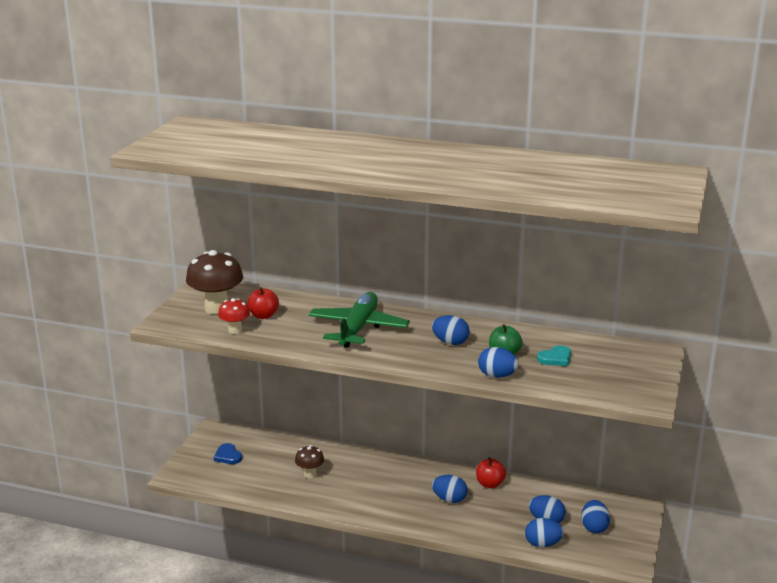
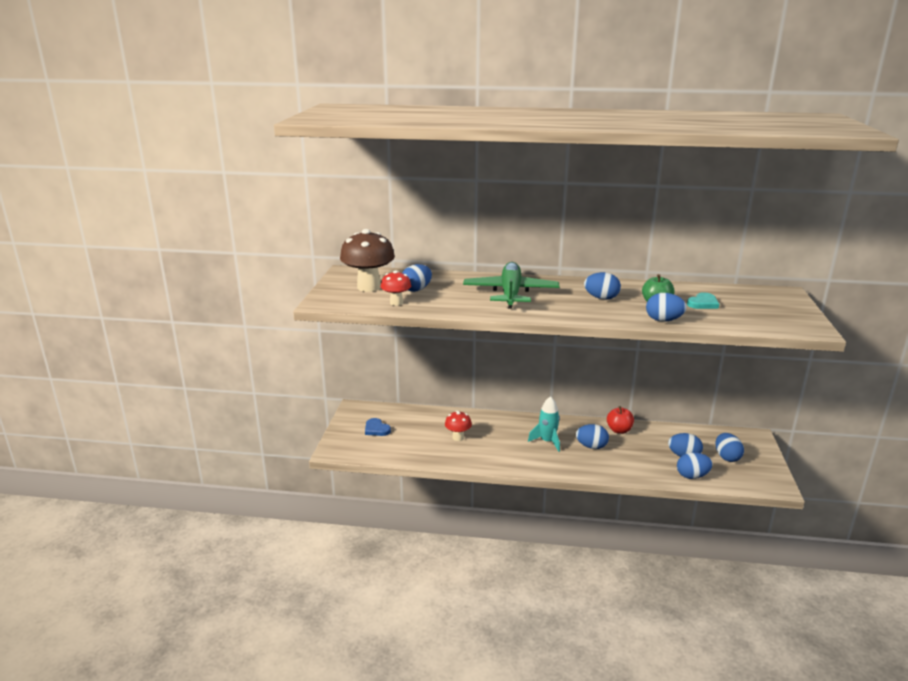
camera: 10 degrees left, 0 degrees up
(263, 315) = (416, 290): red apple -> blue egg
(310, 474) = (458, 437): brown mushroom -> red mushroom
(404, 489) = (547, 441): none -> turquoise rocket

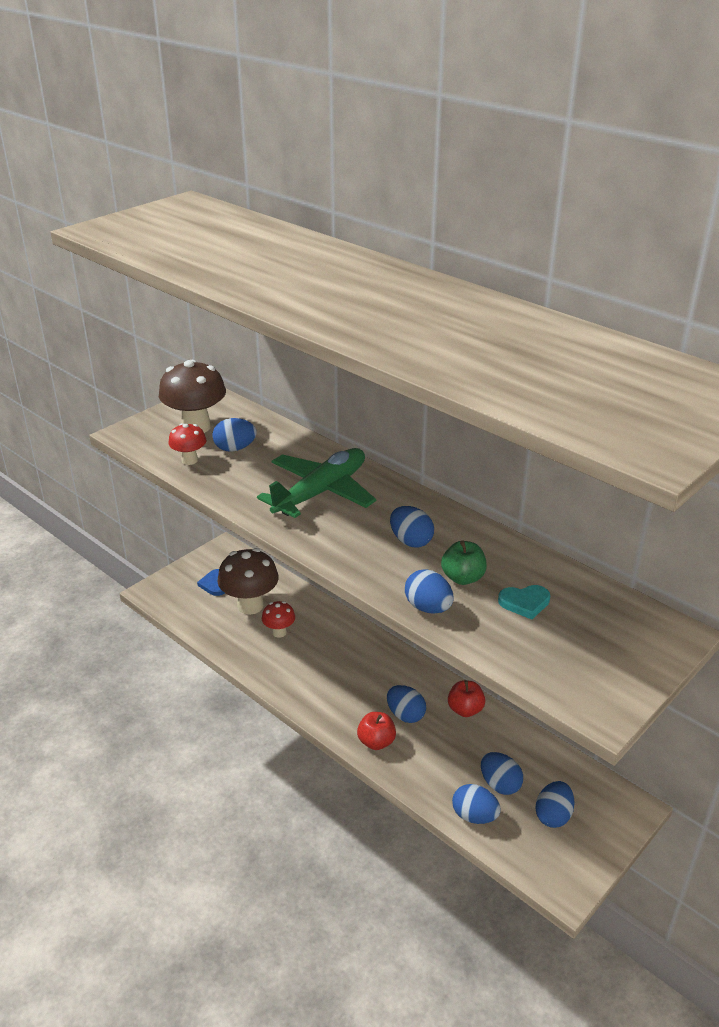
camera: 35 degrees right, 10 degrees up
(418, 431) = (250, 605): none -> brown mushroom
(547, 441) = (365, 683): turquoise rocket -> none
(594, 466) = (376, 742): none -> red apple

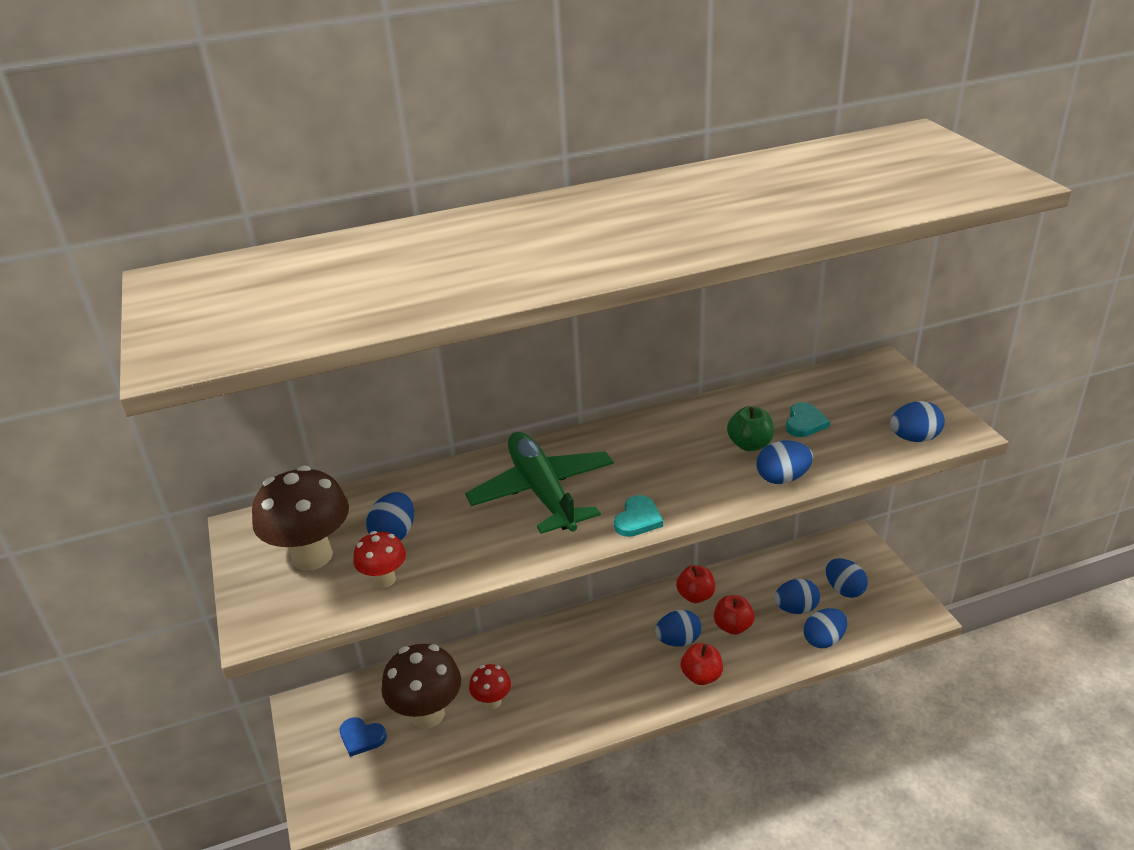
camera: 60 degrees left, 0 degrees up
(319, 545) = (638, 519): none -> turquoise heart
(411, 541) = (672, 458): blue egg -> blue egg (914, 438)
(446, 746) = (733, 626): none -> red apple

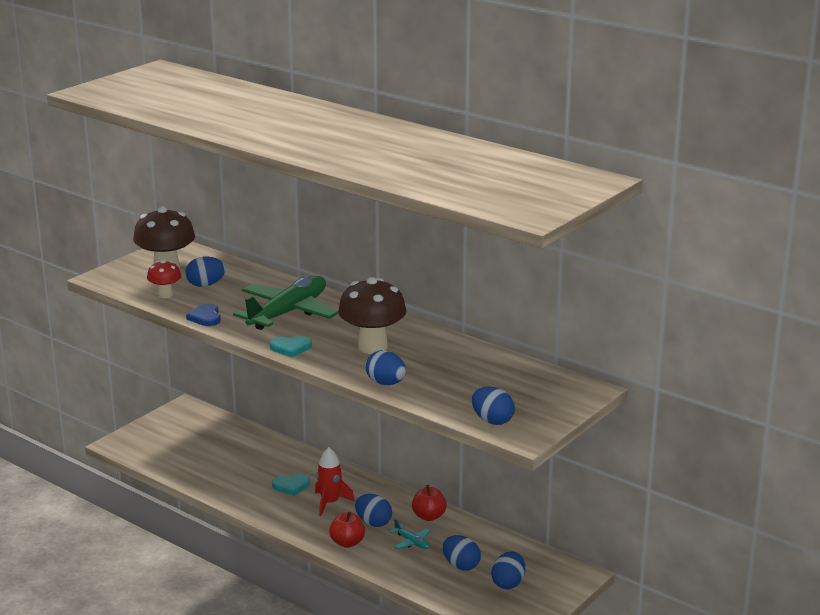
camera: 55 degrees right, 10 degrees down
(361, 737) = (180, 435): blue heart -> blue heart (205, 317)
(427, 714) = (217, 450): brown mushroom -> brown mushroom (372, 347)
(492, 702) = (248, 469): red mushroom -> none
(616, 659) = (330, 503): none -> red rocket
(733, 626) = (412, 542): red apple -> turquoise plane
(750, 445) = (414, 364): green apple -> none
(805, 423) = (466, 377): turquoise heart -> turquoise heart (291, 486)
(824, 640) = (438, 587): blue egg -> none

